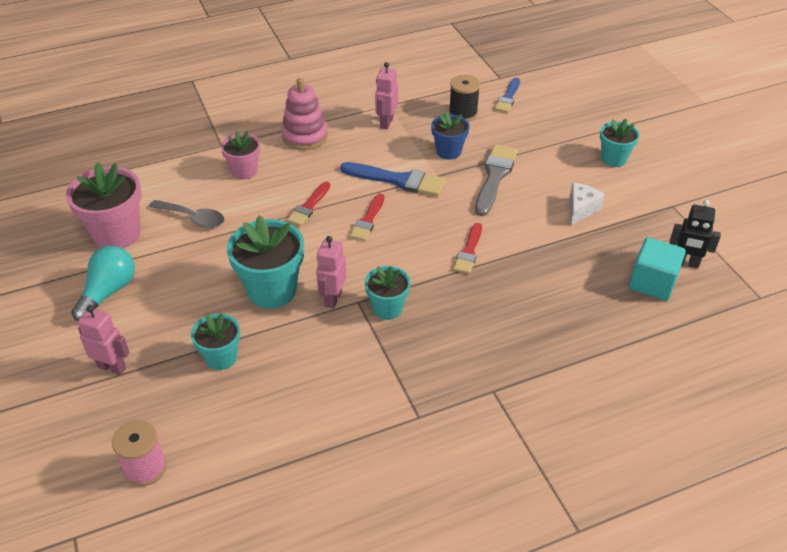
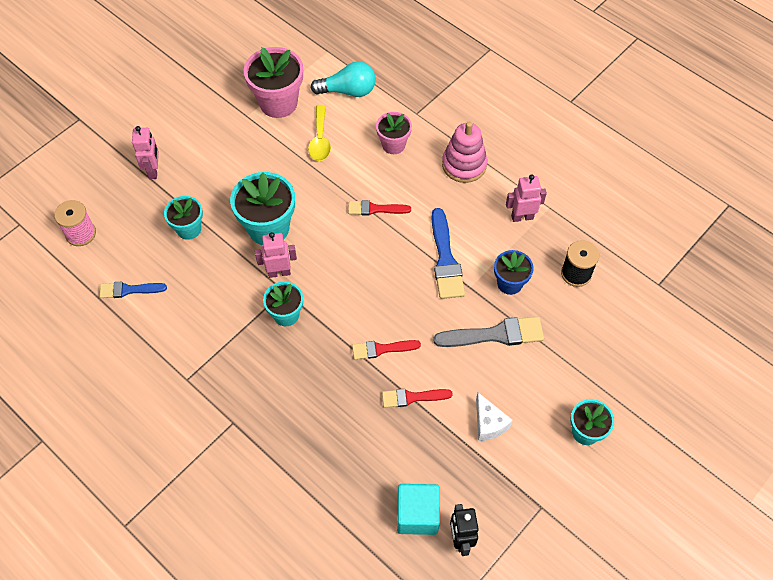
camera: 65 degrees right, 15 degrees up
(108, 292) = (219, 130): turquoise light bulb -> turquoise light bulb (348, 91)
(193, 218) = (320, 139): grey spoon -> yellow spoon
(368, 220) = (381, 258): red brush -> red brush (412, 397)
(508, 98) = (628, 303): blue brush -> blue brush (129, 290)
(581, 209) = (488, 423): white cheese -> white cheese turned 60 degrees clockwise

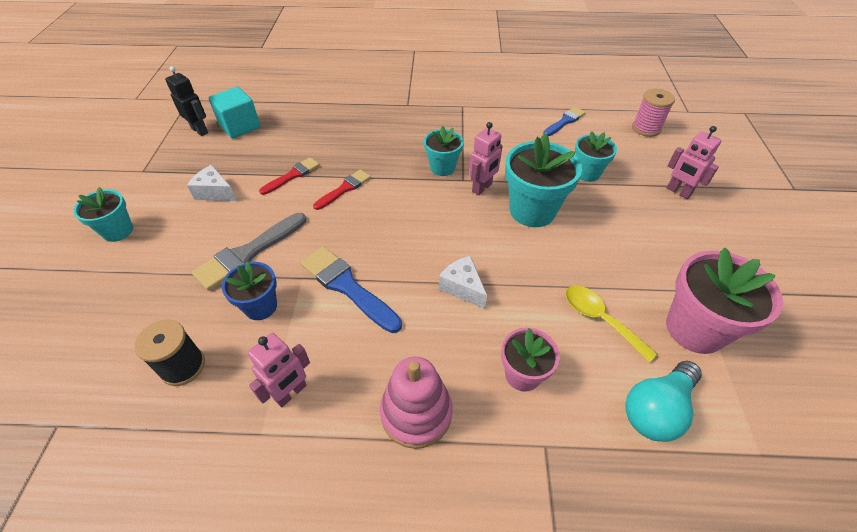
camera: 140 degrees right, 10 degrees down
(375, 209) = (462, 288): red brush -> white cheese

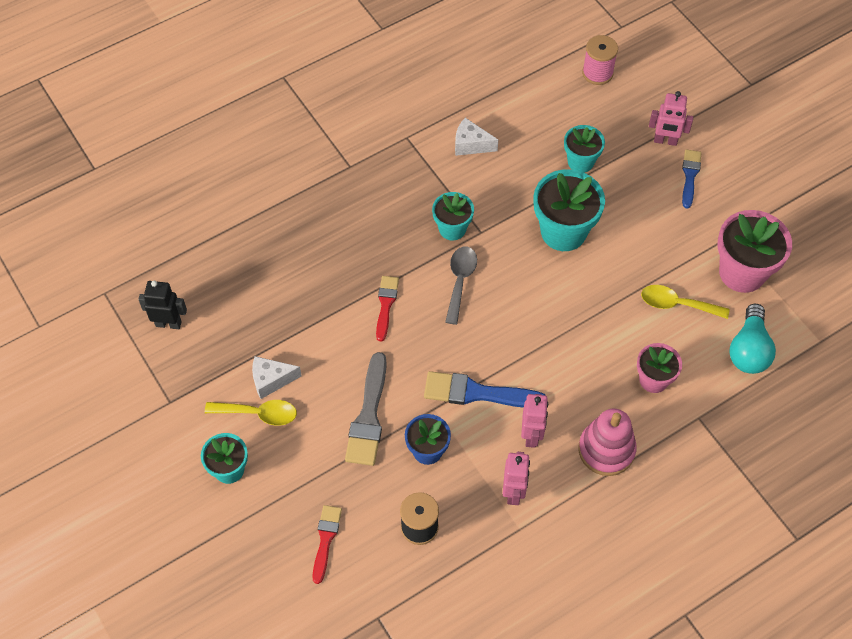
camera: 35 degrees left, 10 degrees up
(181, 208) = (258, 414): none -> yellow spoon
(240, 126) = (205, 294): turquoise cube -> none
(292, 175) = (323, 319): red brush -> red brush (326, 539)
(415, 202) = (460, 281): none -> grey spoon
(462, 288) = (564, 339): white cheese -> white cheese (471, 145)
(482, 188) = (505, 231): pink robot -> pink robot (531, 435)
(565, 121) = (519, 104): blue brush -> blue brush (690, 176)

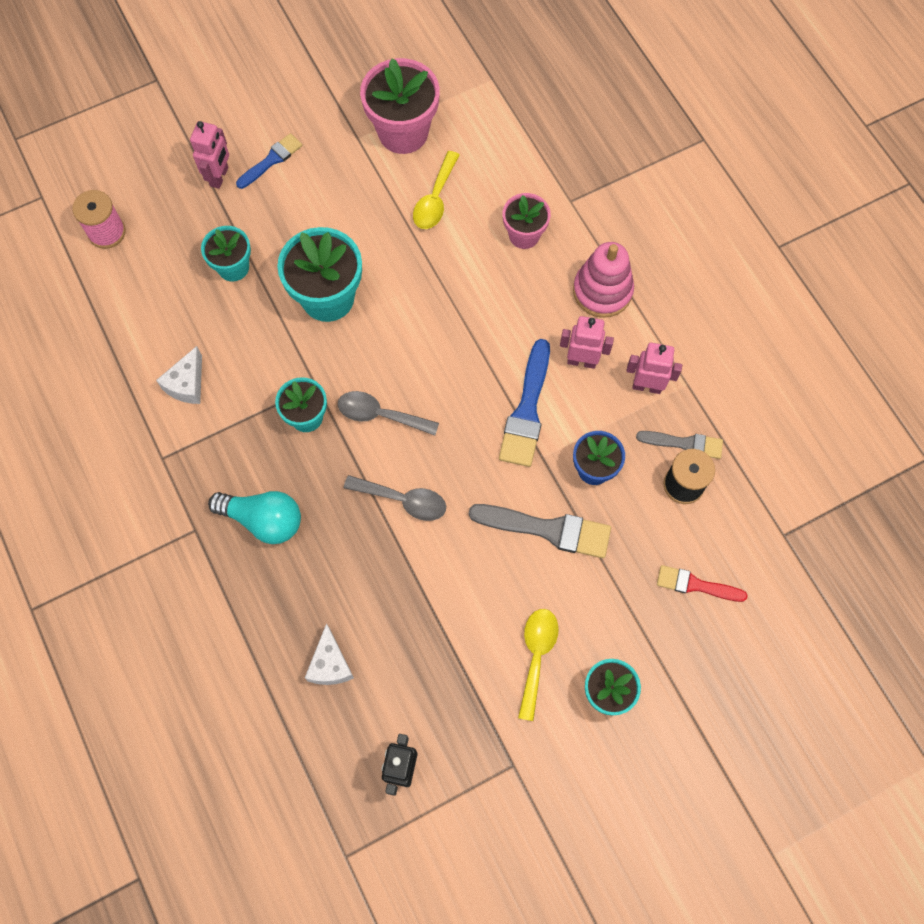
camera: 85 degrees left, 10 degrees up
(271, 380) = (493, 639): white cheese -> white cheese (330, 664)
(386, 304) = (403, 500): red brush -> grey spoon
(460, 527) = (684, 444): none -> grey brush
(690, 176) = (271, 160): blue brush -> blue brush turned 120 degrees clockwise
(749, 350) = (496, 143): turquoise light bulb -> turquoise light bulb (263, 520)

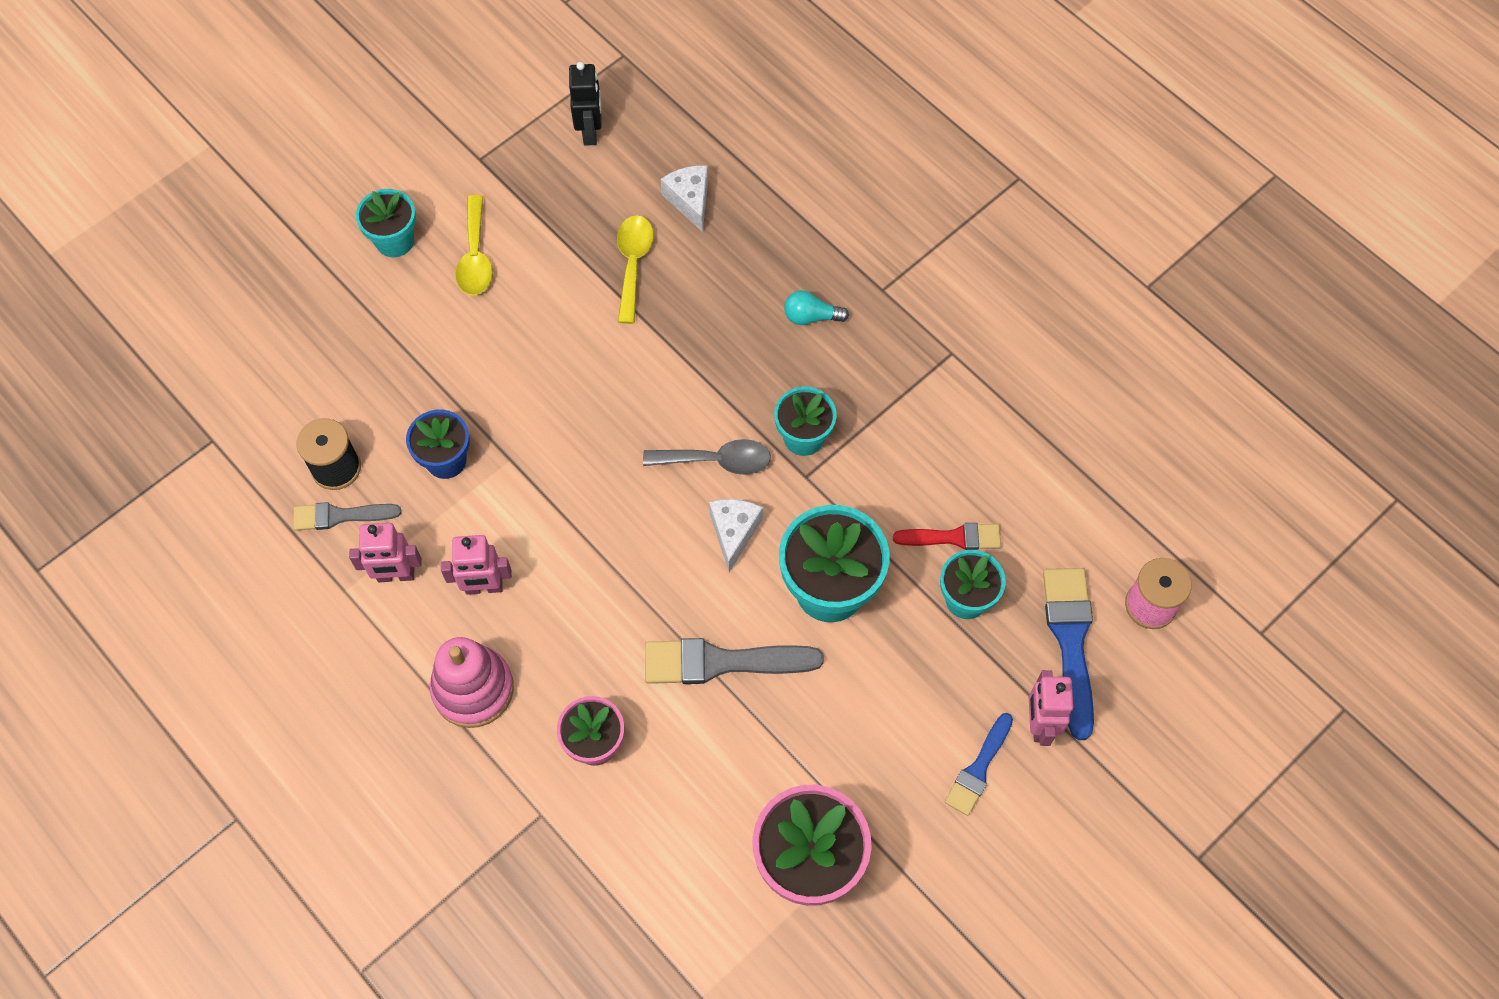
camera: 165 degrees right, 5 degrees down
(187, 384) = (960, 440): white cheese -> white cheese (734, 533)
(263, 520) = (811, 317): turquoise light bulb -> turquoise light bulb, size x0.58
(403, 500) = (661, 374): grey spoon -> none
(435, 199) = (731, 768): yellow spoon -> yellow spoon (633, 264)
(527, 410) = (540, 509): blue brush -> blue brush (1070, 642)
(547, 529) = (488, 382): grey brush -> grey brush (721, 662)
(695, 585) = (310, 364): red brush -> red brush (953, 537)

